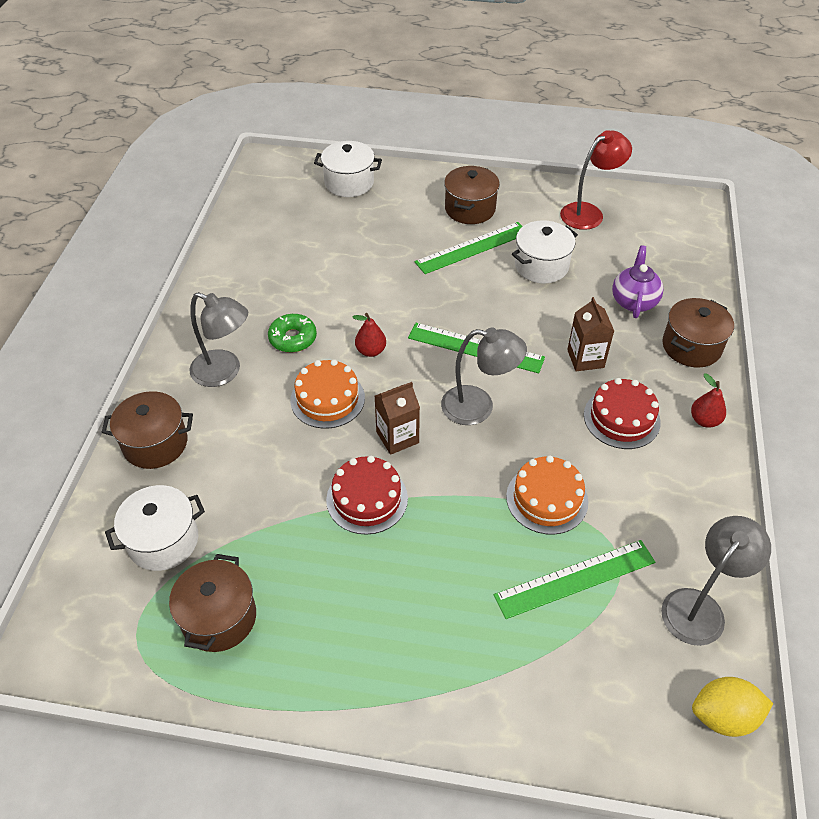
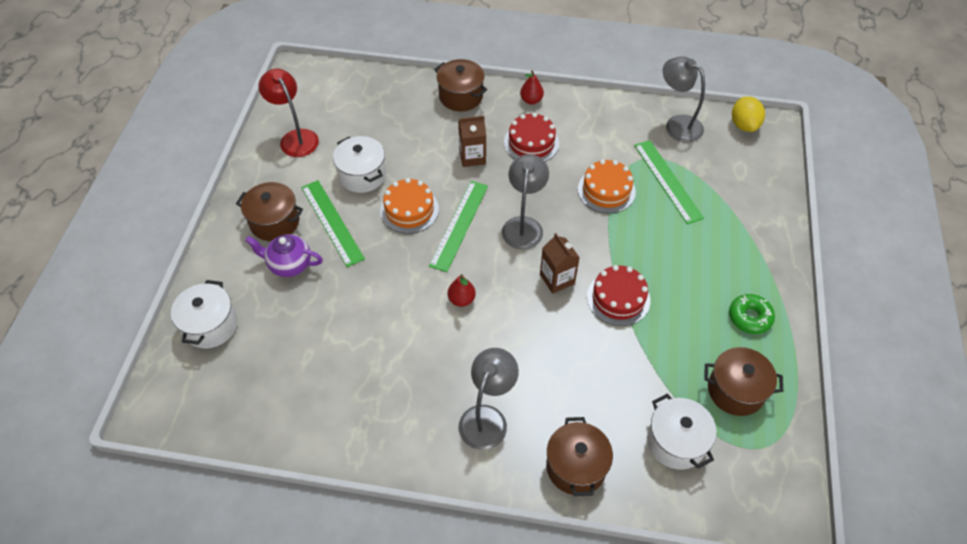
camera: 90 degrees left, 5 degrees up
(293, 338) = (444, 363): green donut -> green donut (749, 317)
(327, 399) = (518, 330): orange cake -> orange cake (409, 210)
(634, 301) = (410, 122): purple teapot -> purple teapot (289, 265)

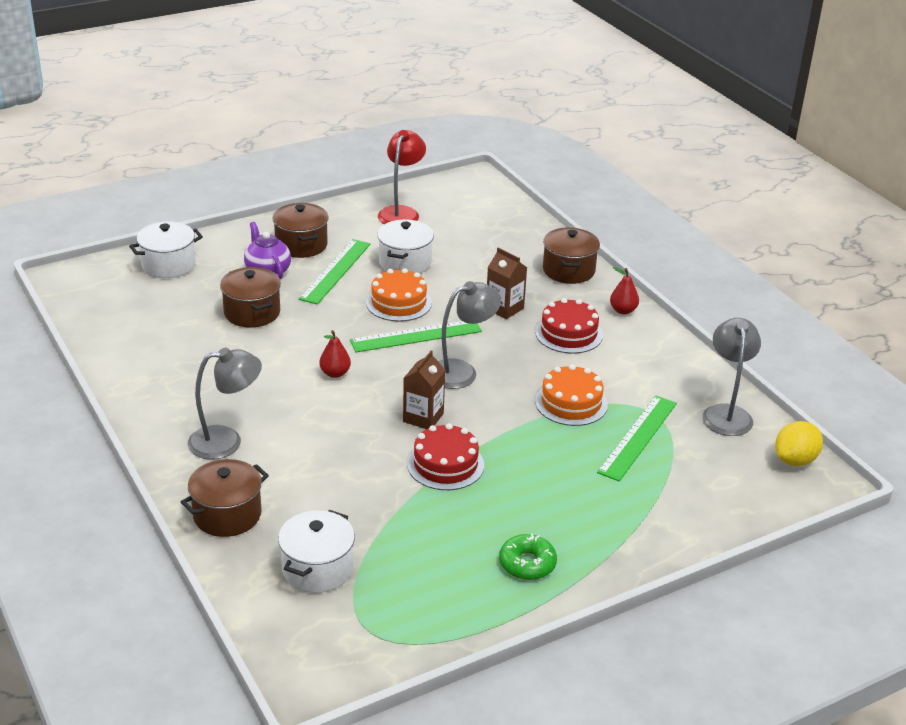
camera: 50 degrees right, 20 degrees down
(735, 390) = (421, 588): brown pot -> brown pot (252, 312)

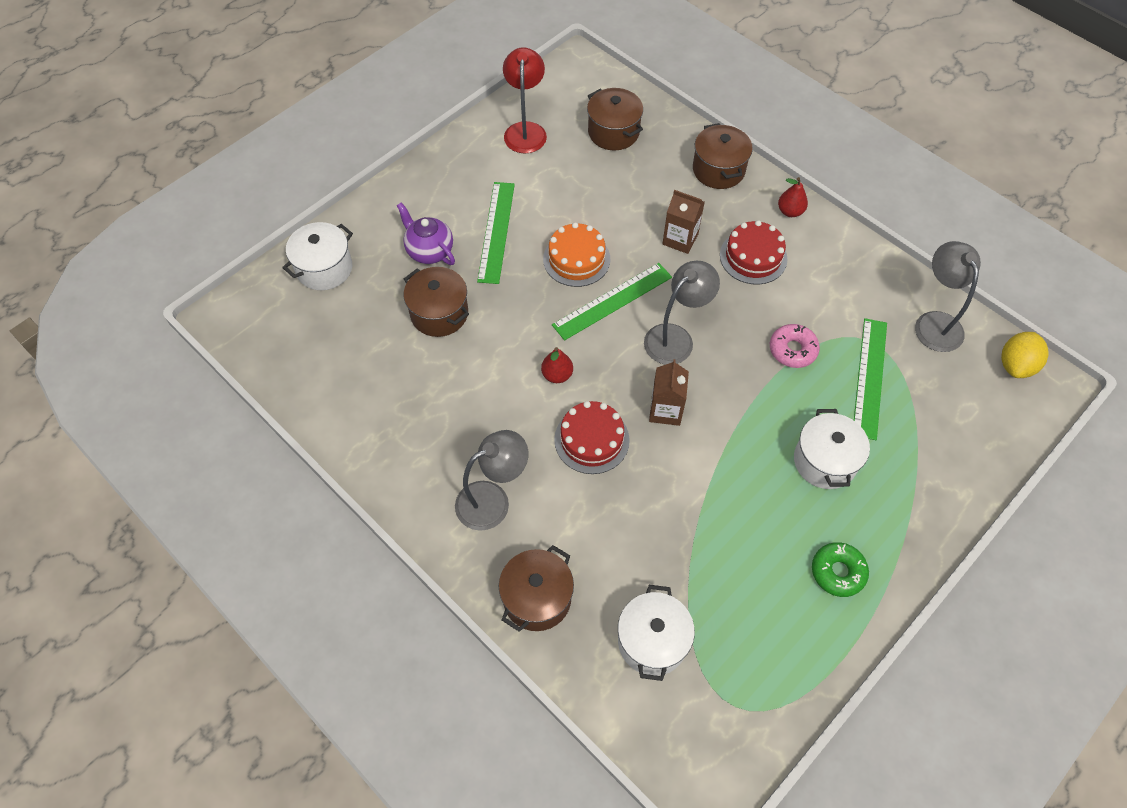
camera: 15 degrees left, 25 degrees up
(301, 245) = (446, 203): brown pot -> brown pot (613, 132)
(405, 262) = (559, 201): white pot -> white pot (824, 461)
(445, 464) = (712, 467): red cake -> red cake (591, 440)
(571, 403) = (792, 350): orange cake -> pink donut

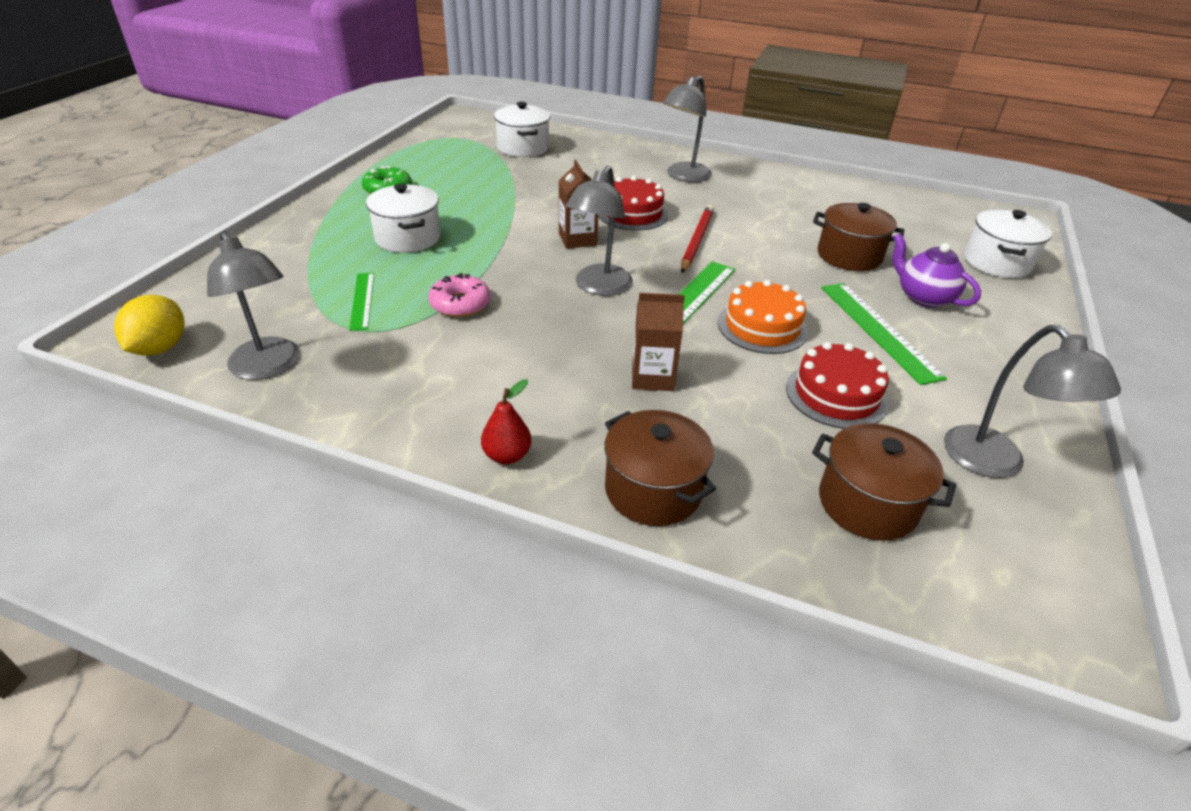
camera: 155 degrees right, 20 degrees down
(429, 251) = (923, 297): purple teapot -> purple teapot turned 150 degrees counterclockwise
(525, 130) = (995, 463): red lamp -> grey lamp
(537, 598) = (614, 149): brown pot -> none
(557, 375) = (696, 241): red pear -> red pencil
(753, 257) = (542, 381): red cake -> red cake (836, 395)
(869, 377) = (362, 300): green ruler -> green ruler, size x0.61

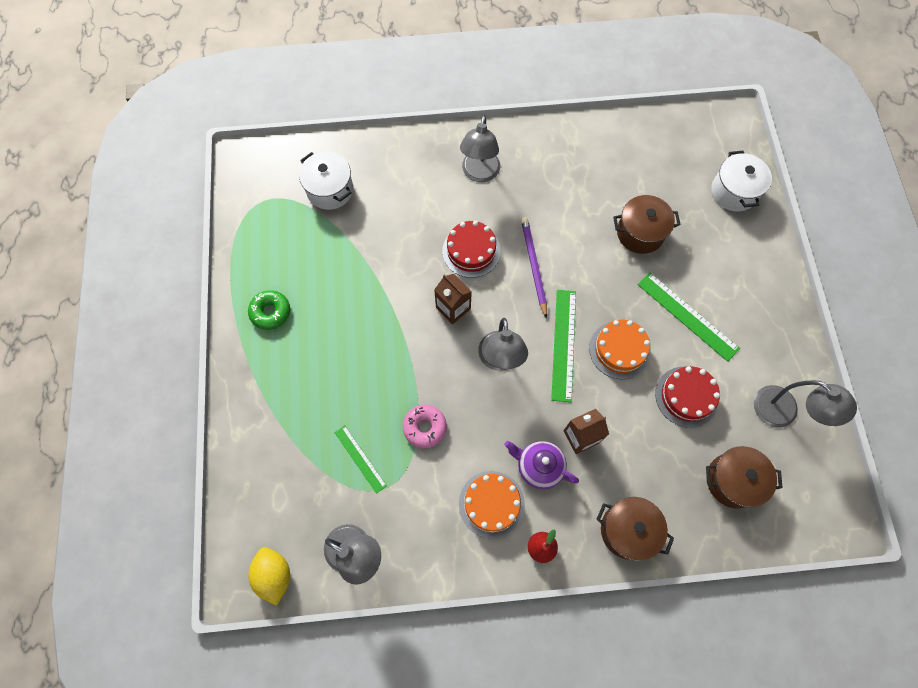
camera: 25 degrees left, 30 degrees up
(408, 238) = (335, 370): white pot -> none
(478, 390) = (491, 504): none -> orange cake
(696, 241) = (533, 266): red pencil -> purple pencil
(923, 297) = (701, 262): purple teapot -> purple teapot (539, 467)

